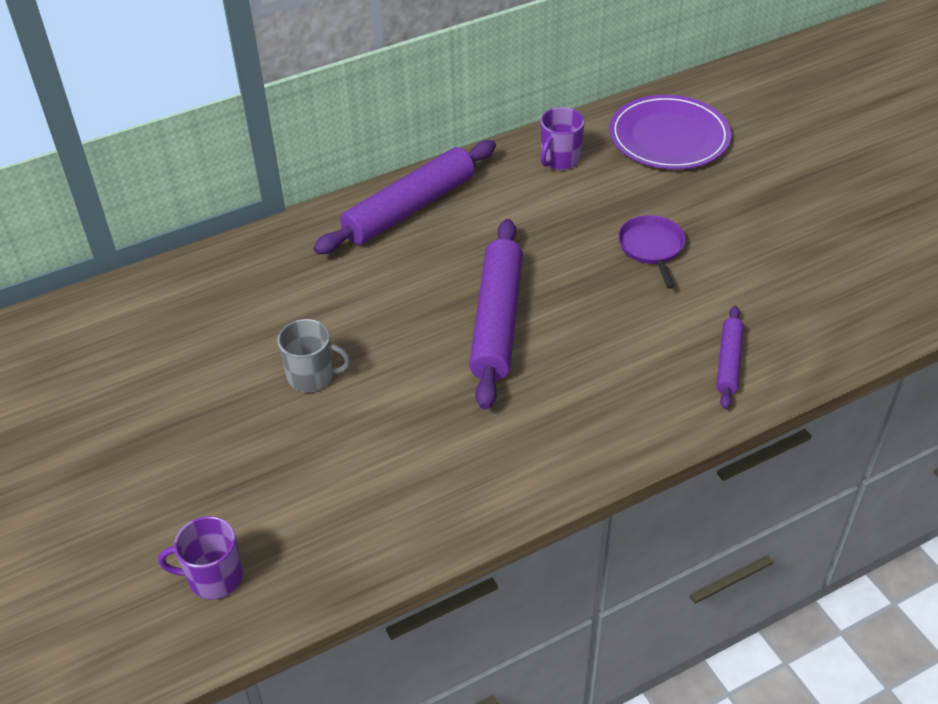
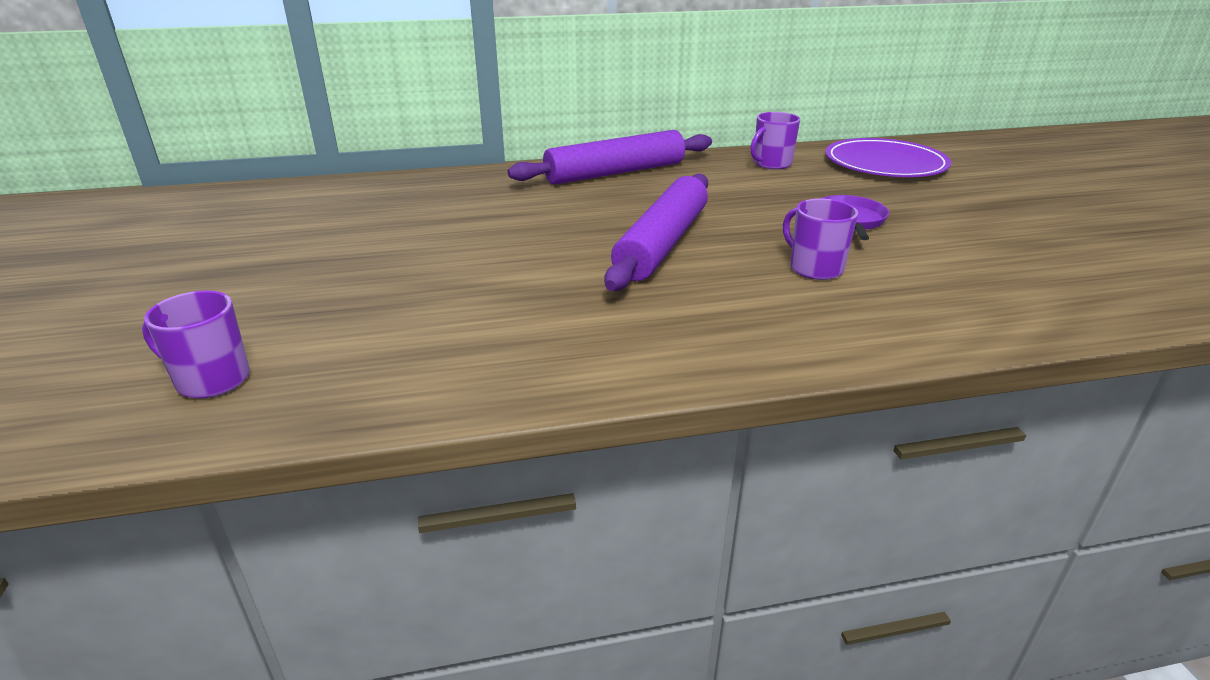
camera: 15 degrees right, 15 degrees down
(312, 376) = (450, 252): grey mug -> none
(635, 328) = (815, 268): none -> purple mug
(729, 362) = (926, 308): purple rolling pin -> none

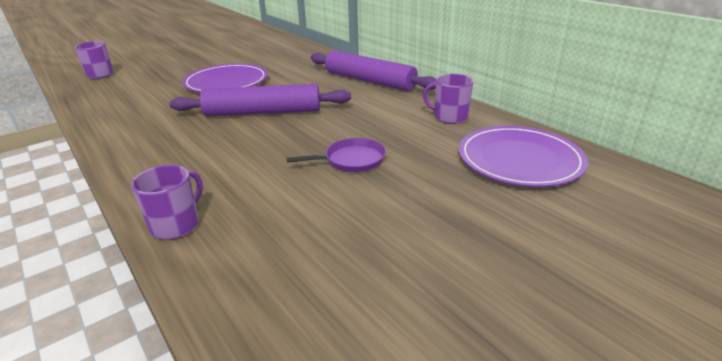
camera: 65 degrees right, 0 degrees up
(489, 253) = (226, 82): none -> purple plate
(815, 268) = (251, 159): purple mug -> purple mug (176, 225)

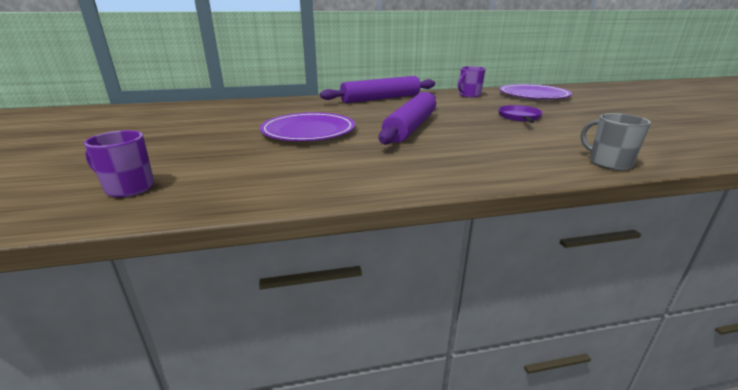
camera: 65 degrees left, 5 degrees down
(176, 225) = (608, 163): purple mug -> grey mug

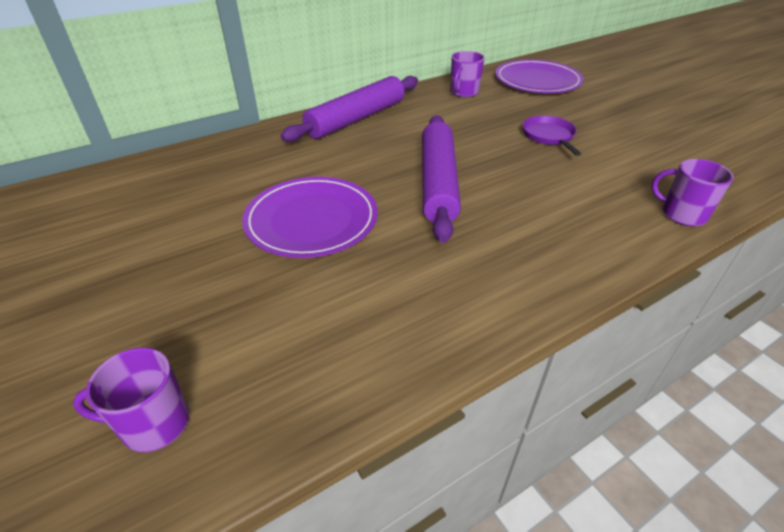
camera: 20 degrees left, 15 degrees up
(608, 163) = (682, 214): grey mug -> purple mug

